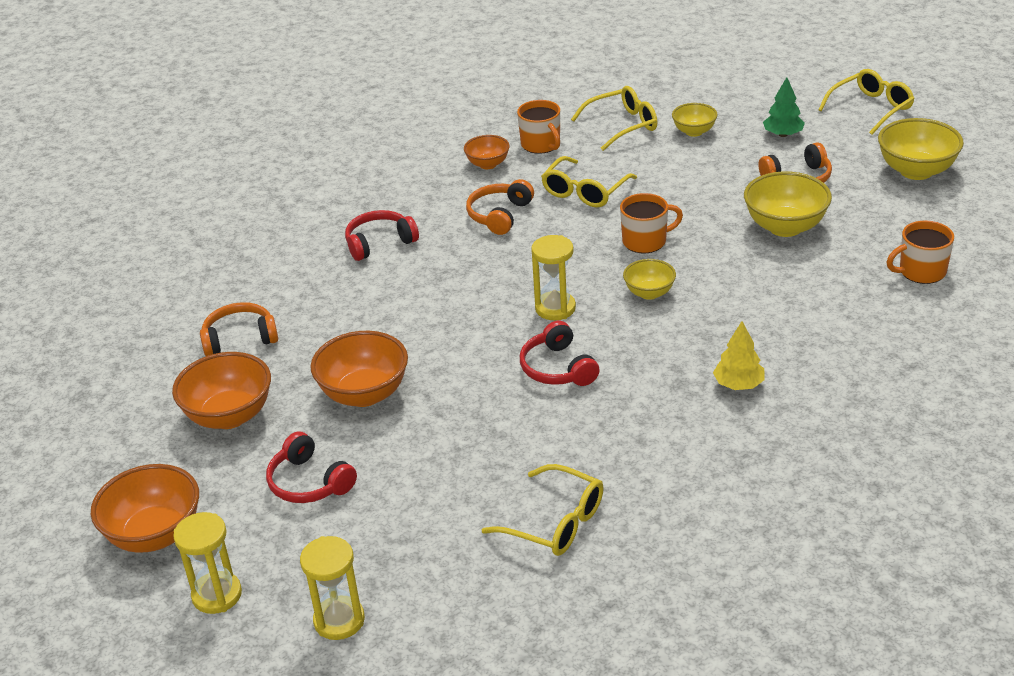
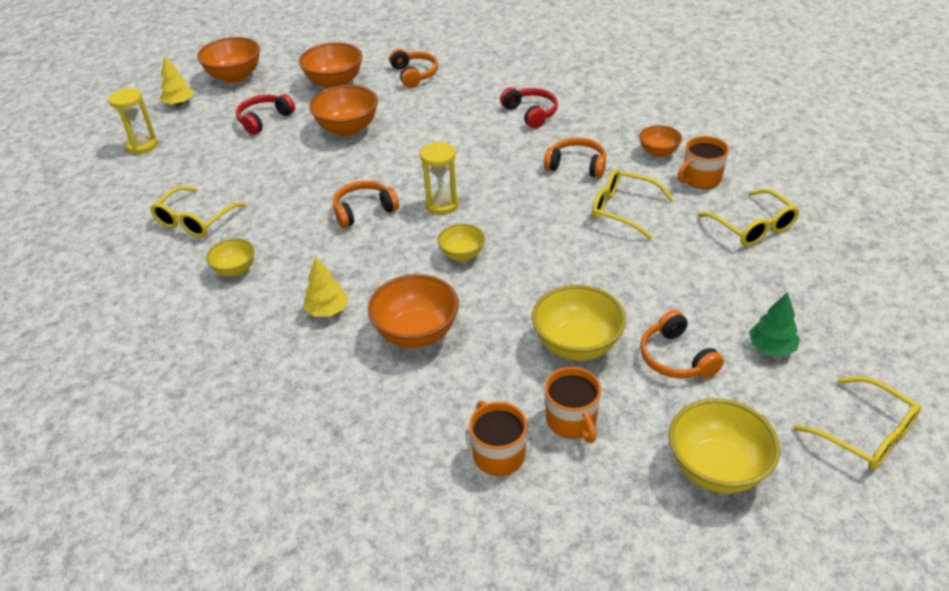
camera: 85 degrees right, 5 degrees up
(217, 595) = (179, 103): yellow hourglass -> yellow tree
(557, 368) = (364, 210): red headphones -> orange headphones
(645, 241) = (543, 250): orange mug -> orange mug (572, 421)
(694, 132) = (756, 277): yellow bowl -> yellow bowl (235, 269)
(773, 321) = (416, 333): none -> orange bowl

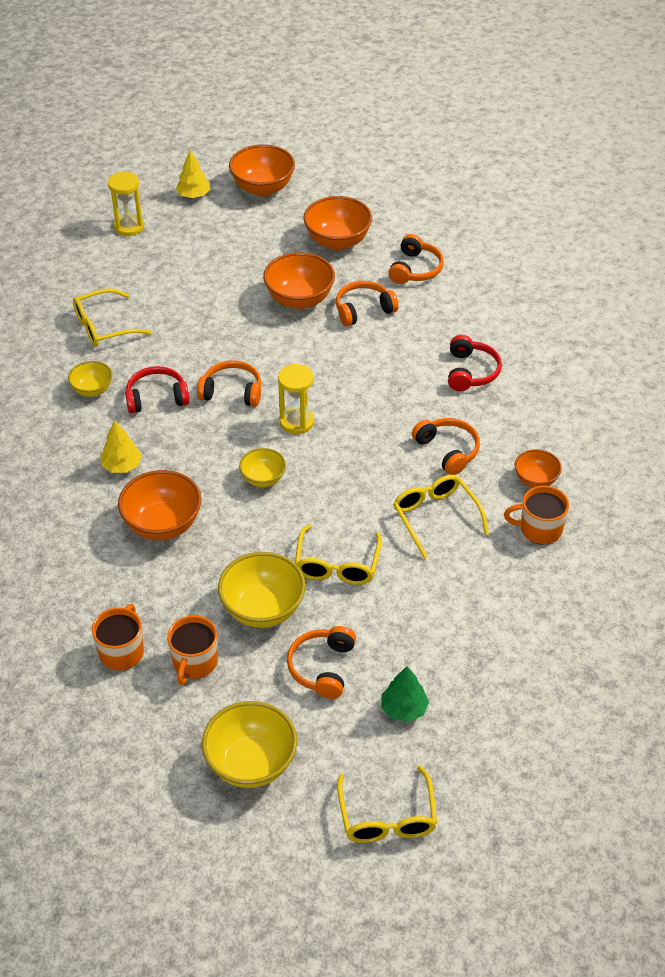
camera: 35 degrees right, 5 degrees up
(264, 120) = (243, 251): red headphones -> red headphones (156, 397)
(406, 113) = (363, 310): none -> orange headphones
(753, 227) = (525, 602): yellow glasses -> yellow glasses (337, 565)

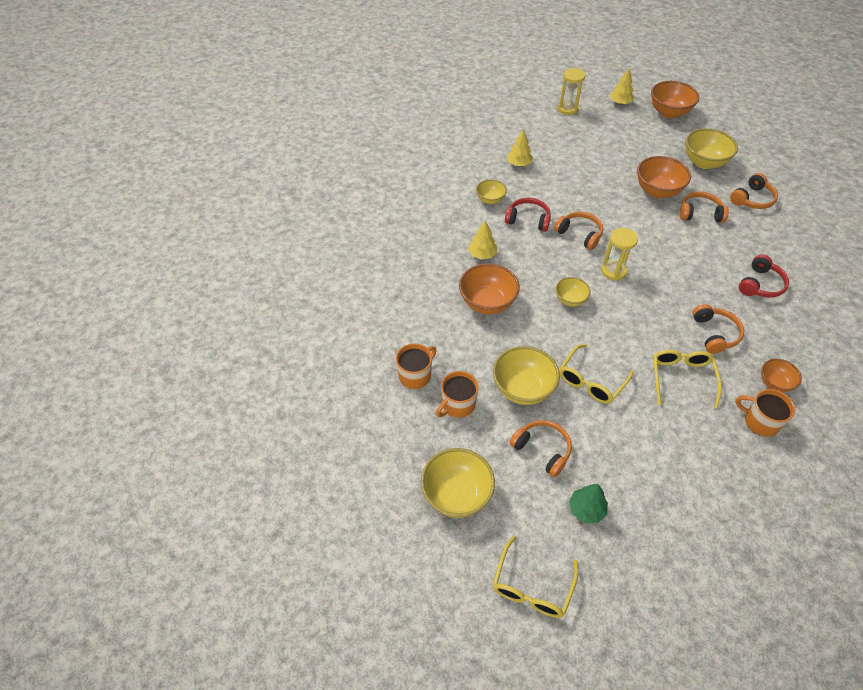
camera: 30 degrees right, 5 degrees up
(104, 326) = (519, 164): yellow glasses -> yellow tree
(322, 667) = (542, 450): orange headphones -> orange headphones turned 90 degrees clockwise
(337, 241) = (704, 162): orange bowl -> yellow bowl

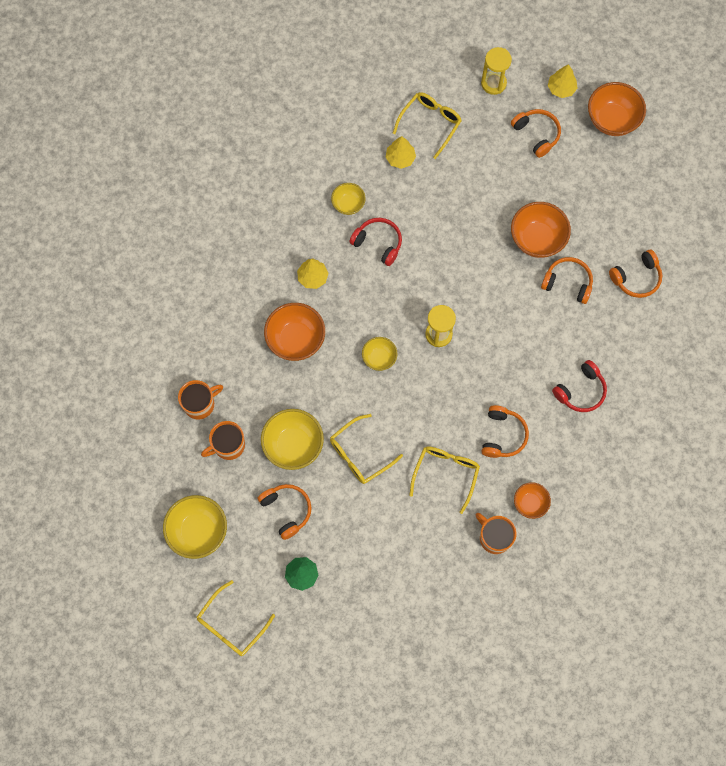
camera: 15 degrees right, 20 degrees up
(532, 139) = (430, 123): none -> yellow glasses
(579, 234) = (425, 277): orange headphones -> orange headphones (537, 134)
(704, 162) = (611, 210): yellow bowl -> none

